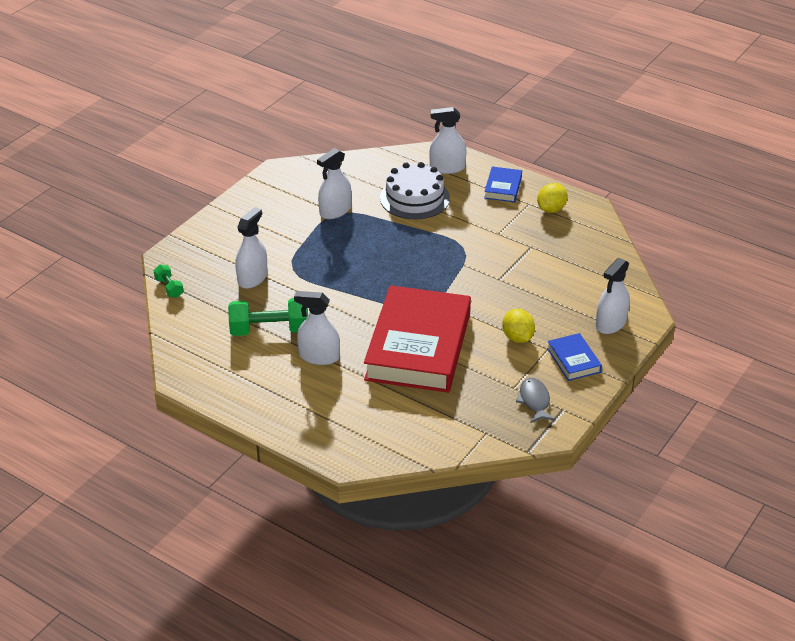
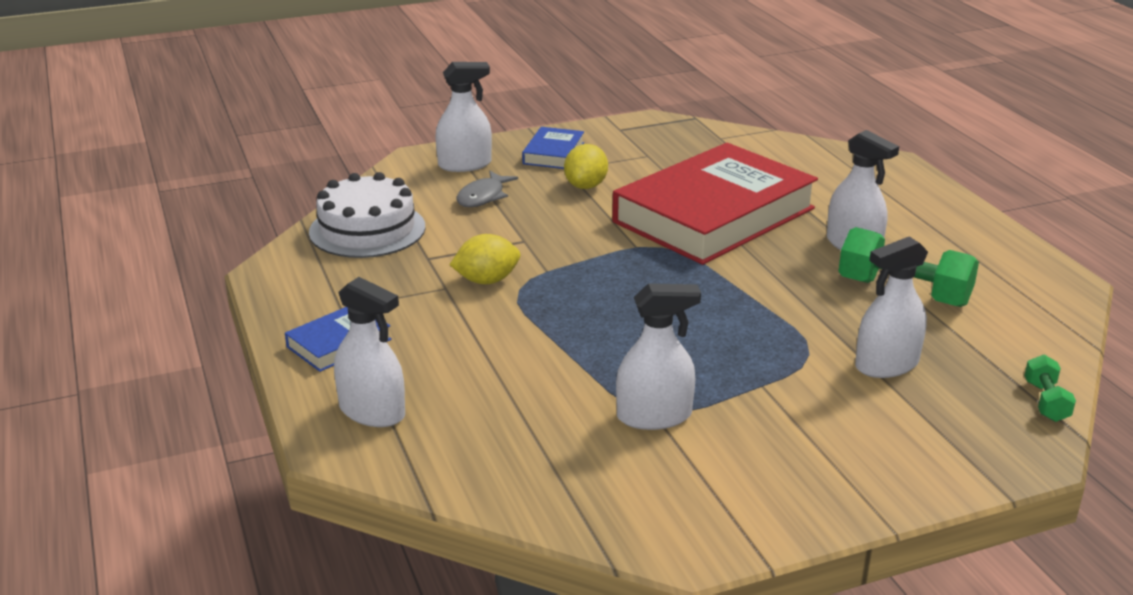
camera: 145 degrees left, 10 degrees down
(414, 198) = (496, 383): white cake -> white cake (367, 229)
(534, 401) = (640, 141): grey fish -> grey fish (483, 197)
(551, 209) = (324, 288): yellow lemon -> yellow lemon (486, 281)

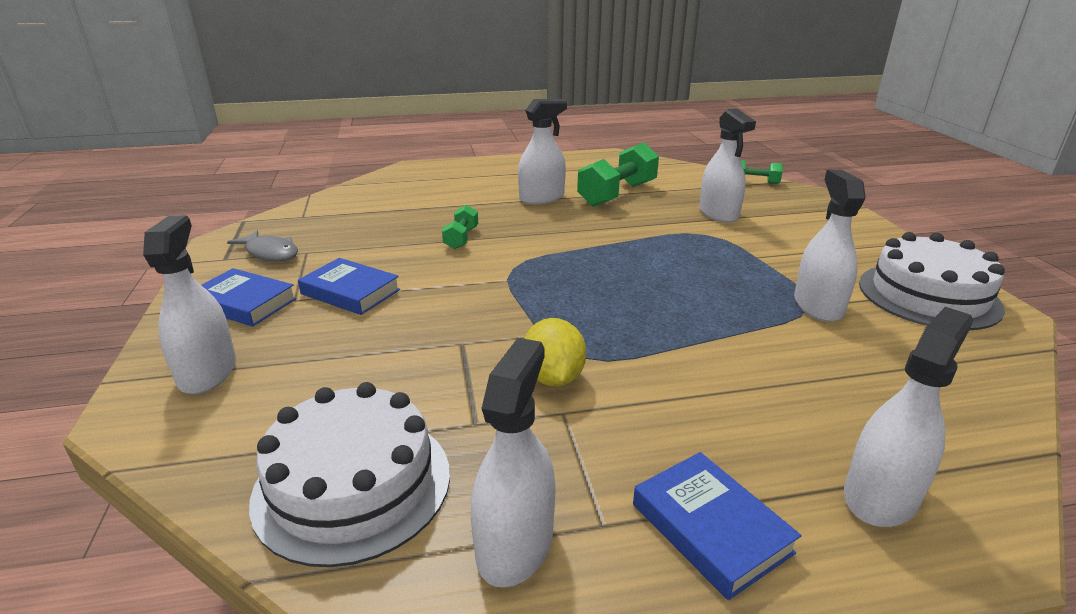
camera: 80 degrees left, 0 degrees up
(325, 282) = (515, 543): none -> white spray bottle
(483, 197) = (322, 363): grey fish -> grey fish (270, 253)
(586, 186) = (350, 292): yellow lemon -> blue book
(713, 500) = (928, 295): none -> white cake
(714, 215) = (461, 238): red book -> green dumbbell

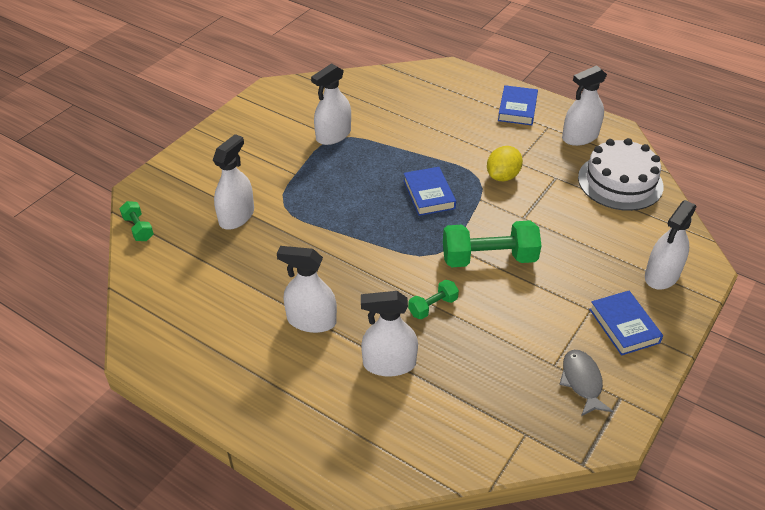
camera: 135 degrees left, 15 degrees up
(350, 292) = (552, 294): blue book -> blue book (429, 194)
(617, 194) = (253, 284): green dumbbell -> green dumbbell (489, 258)
(881, 495) = (455, 87): white spray bottle -> white spray bottle (389, 364)
(928, 295) = (277, 110): white cake -> none

